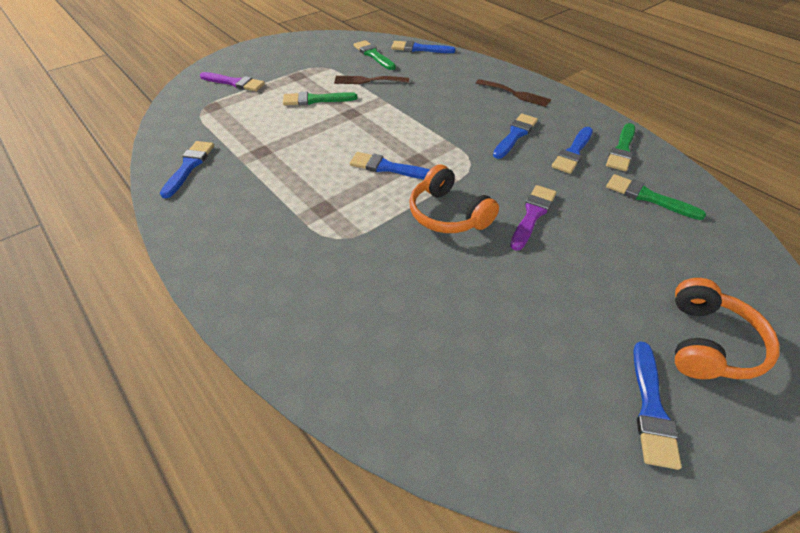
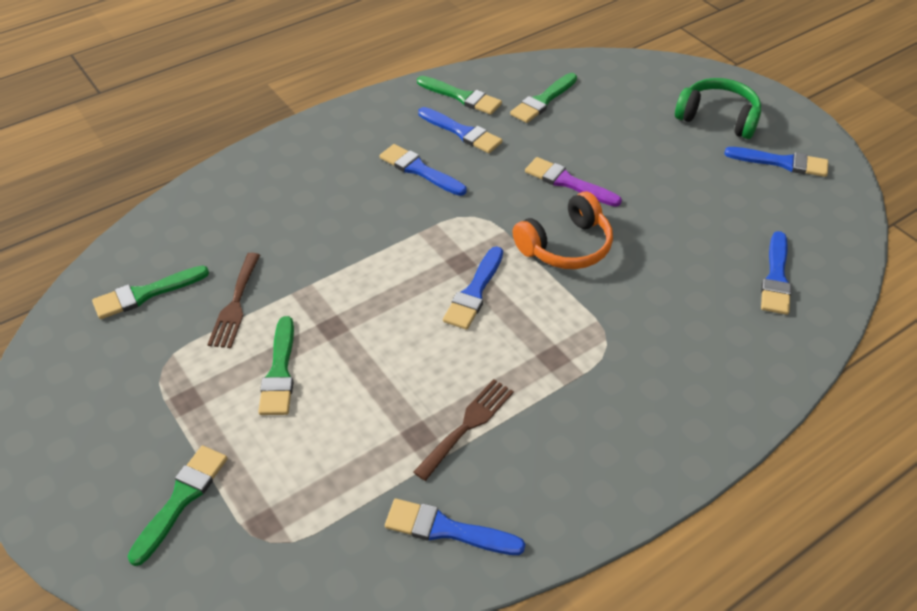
camera: 85 degrees left, 0 degrees up
(234, 83) = (181, 499): purple brush -> green brush
(419, 49) = (146, 235): blue brush -> blue brush (776, 278)
(515, 94) = (322, 153): brown fork -> brown fork (468, 425)
(709, 343) = (718, 118): orange headphones -> green headphones

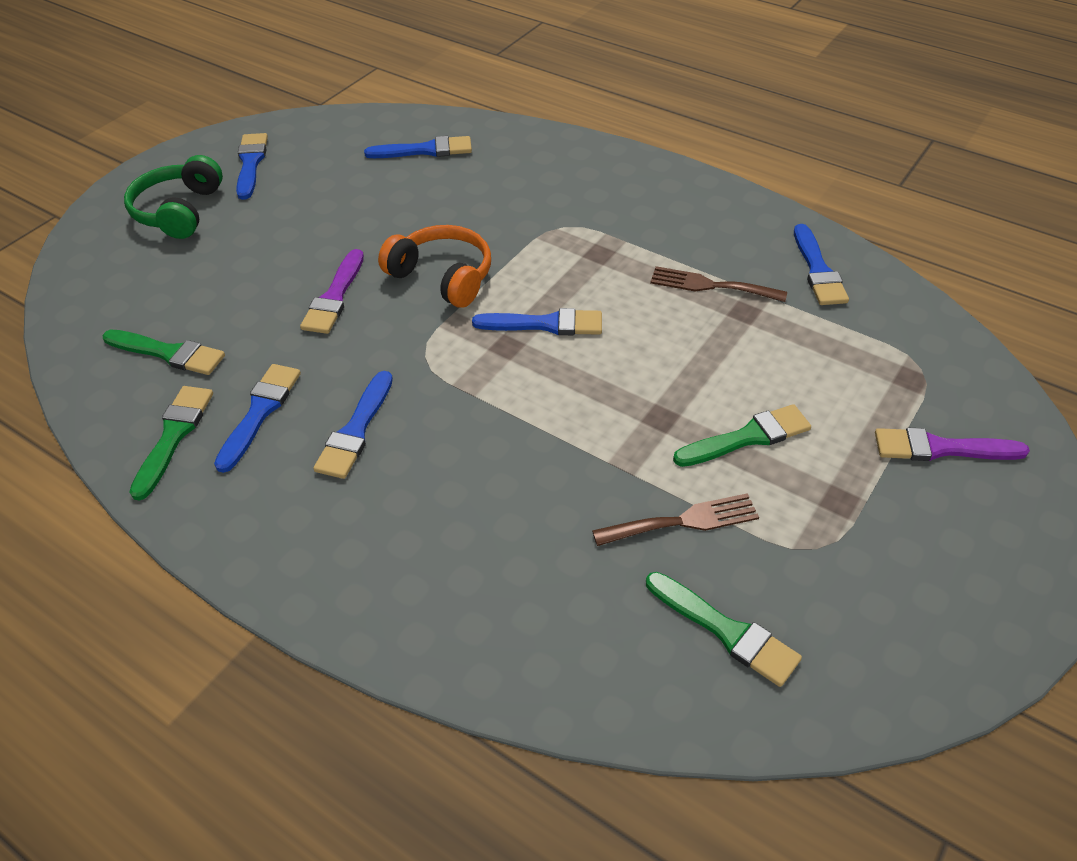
camera: 110 degrees left, 0 degrees up
(181, 499) = (941, 448): green brush -> purple brush

